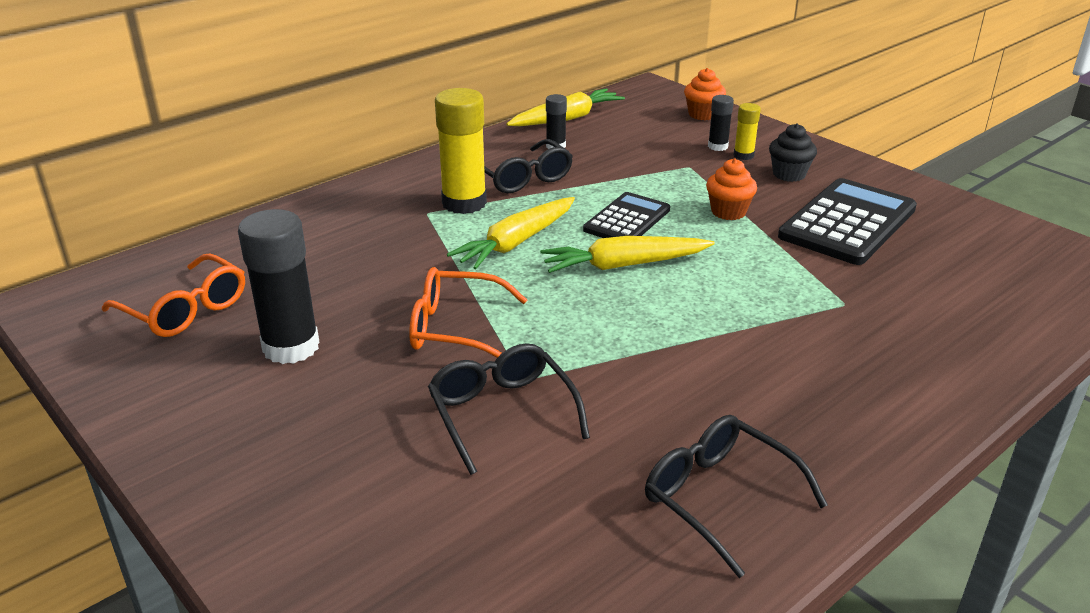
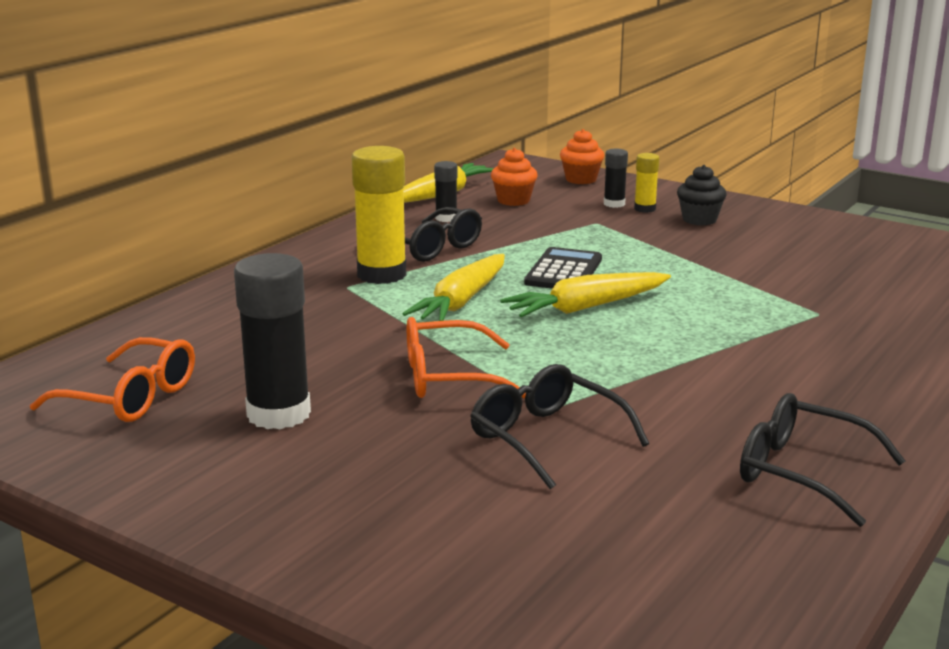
camera: 15 degrees left, 10 degrees down
(728, 212) = (660, 255): orange cupcake -> orange cupcake (513, 200)
(848, 223) = (781, 252): black calculator -> none

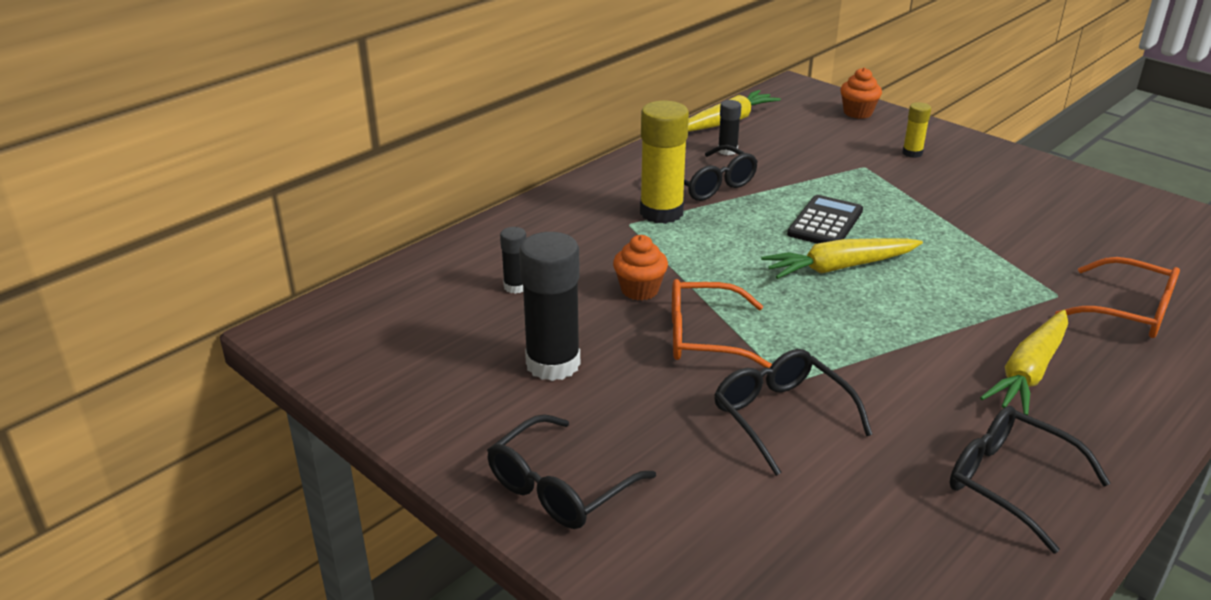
camera: 10 degrees right, 10 degrees up
(131, 398) = (433, 332): orange glasses -> orange glasses (1129, 312)
(304, 524) = (559, 488): none -> black glasses
(461, 301) = (728, 250): yellow carrot -> yellow carrot (1028, 372)
(513, 200) = (791, 134): orange cupcake -> orange cupcake (639, 290)
(614, 204) = (884, 145): black glue stick -> black glue stick (516, 286)
(699, 220) = (962, 170): black cupcake -> none

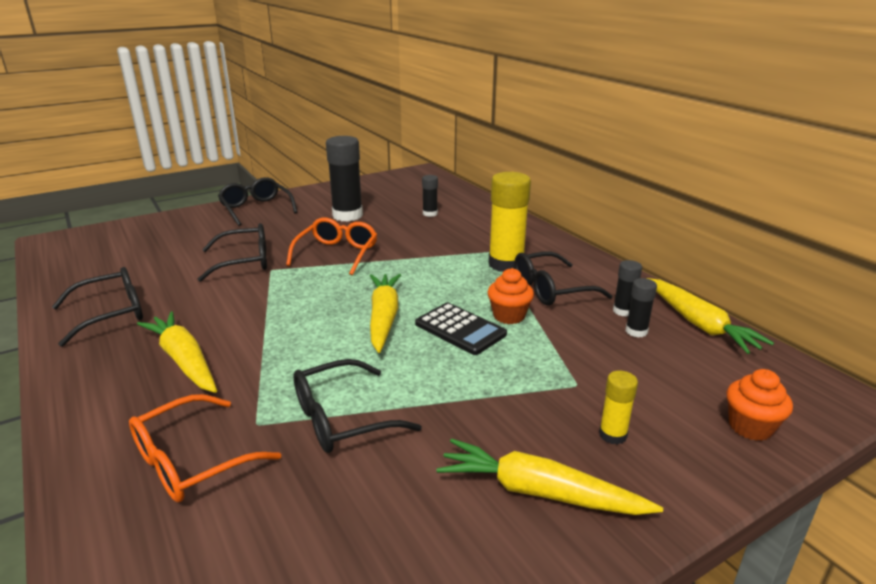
camera: 105 degrees right, 5 degrees down
(639, 290) = (403, 243): orange cupcake -> orange cupcake (509, 316)
(760, 145) = (636, 331): none -> black glue stick
(994, 174) = (539, 492): none -> yellow carrot
(1009, 256) = (341, 419): none -> black glasses

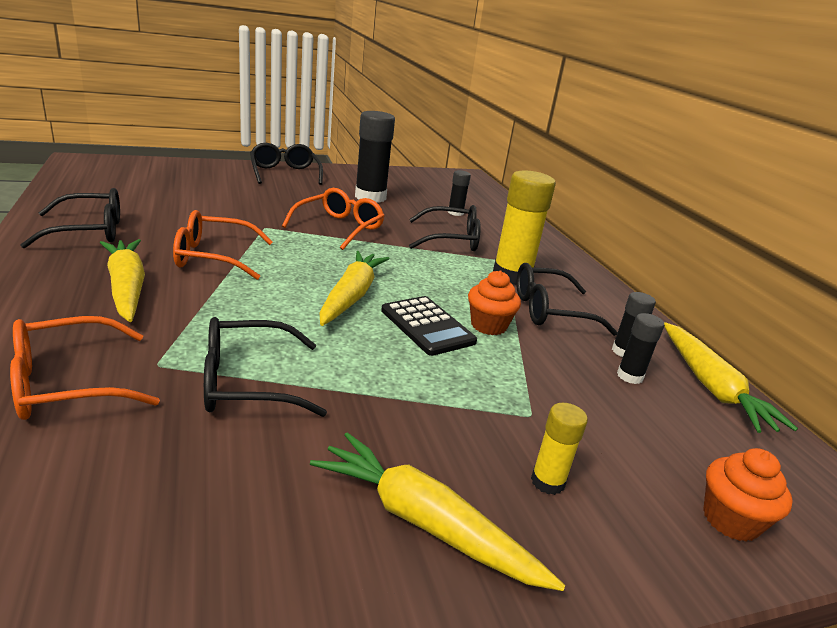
camera: 10 degrees right, 0 degrees up
(242, 311) = (213, 257): none -> orange glasses
(245, 261) = (245, 215): black glasses -> black glasses (451, 239)

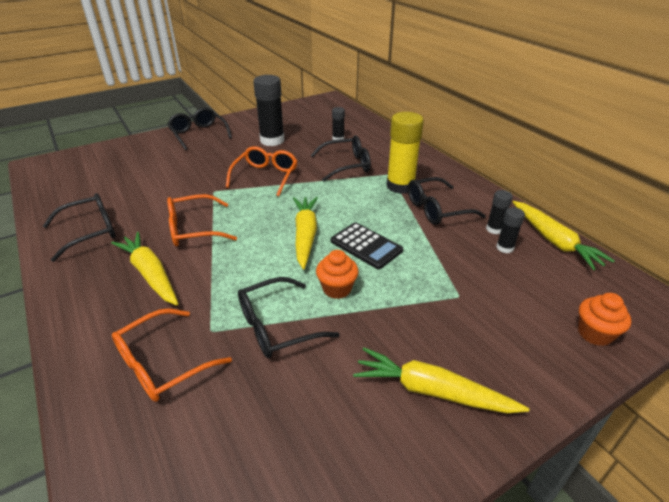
camera: 10 degrees left, 10 degrees up
(488, 326) = (404, 234): orange cupcake -> orange cupcake (337, 289)
(547, 482) = (488, 340): yellow glue stick -> none

